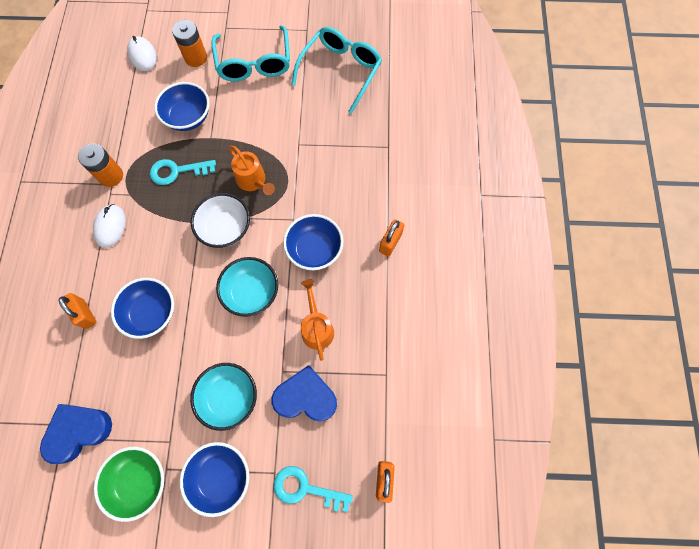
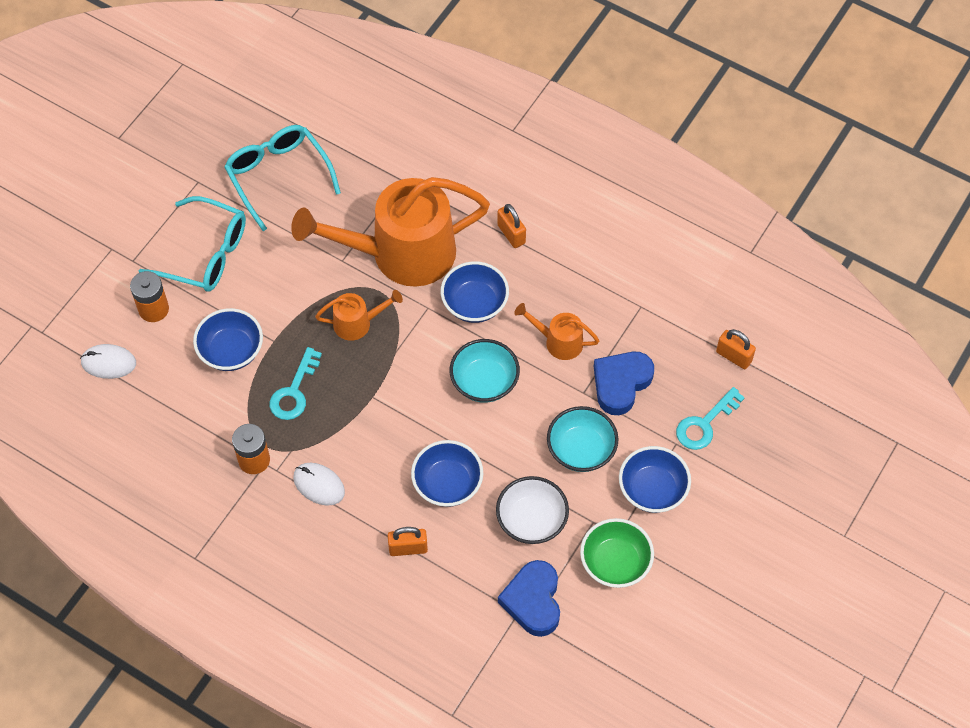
camera: 60 degrees left, 10 degrees down
(225, 228) = (396, 374): white bowl -> white bowl (531, 520)
(326, 177) = (400, 254): none -> orange watering can

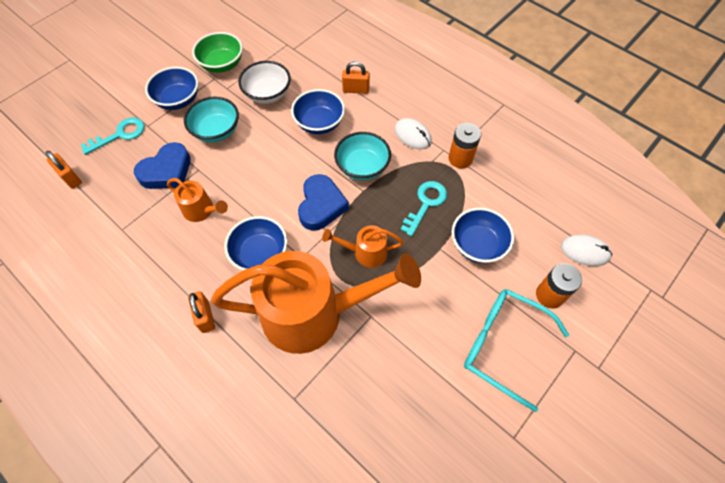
camera: 170 degrees left, 0 degrees up
(278, 176) = (425, 429): turquoise glasses -> none
(484, 382) = (272, 188): turquoise bowl -> turquoise bowl (362, 167)
(533, 601) = (282, 52): blue heart -> blue heart (321, 205)

